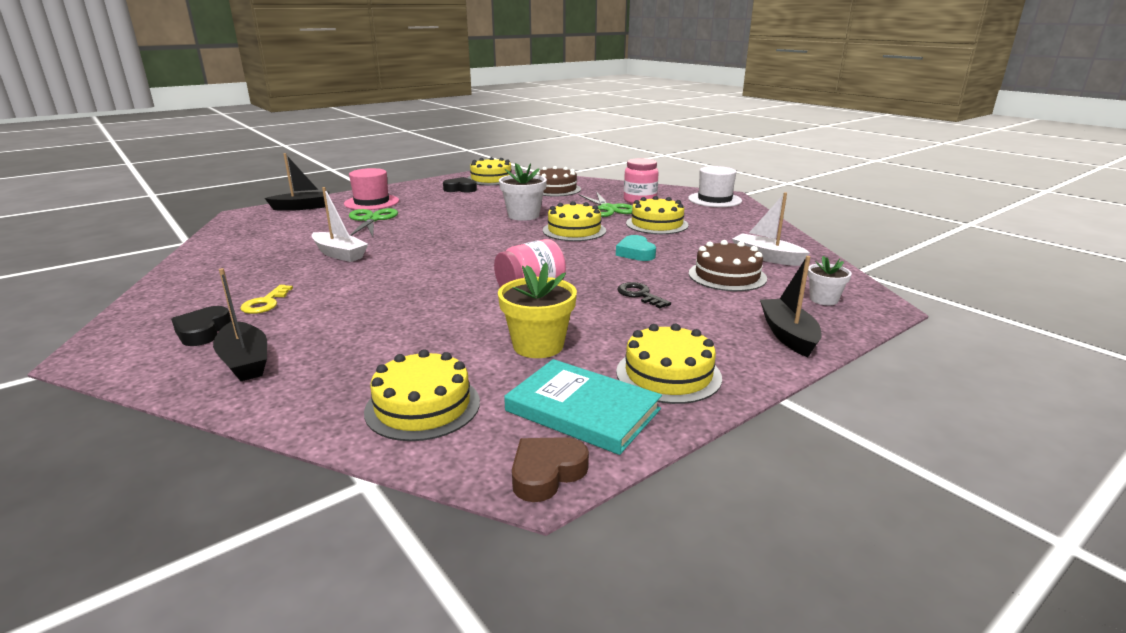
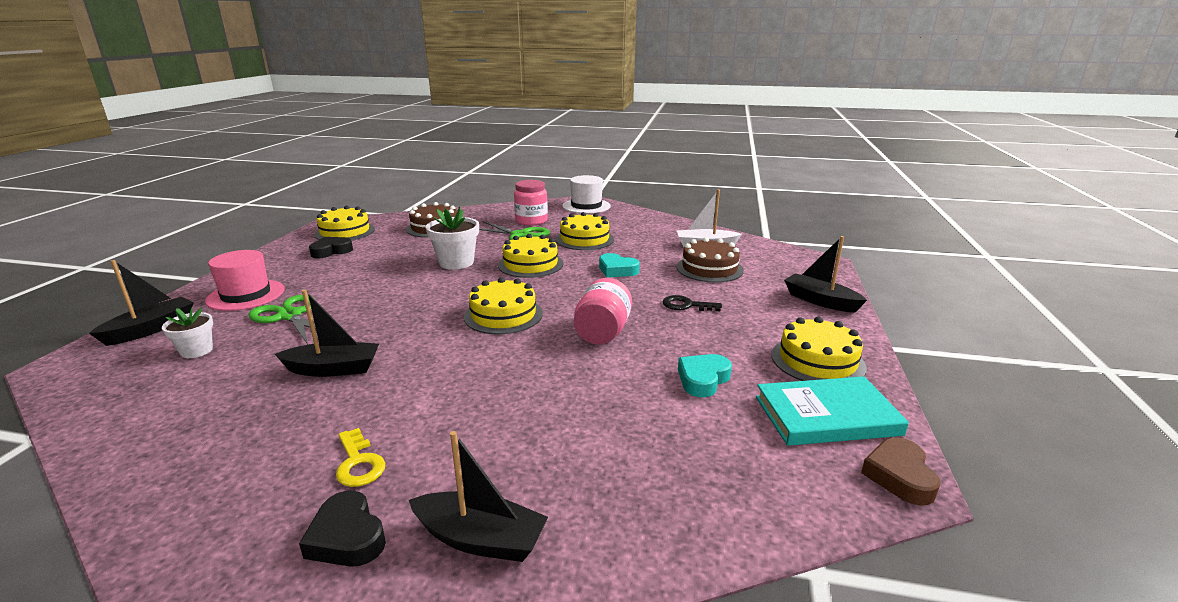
camera: 40 degrees left, 0 degrees up
(339, 254) = (333, 369): white boat -> black boat
(423, 406) = (729, 478): yellow cake -> yellow cake (503, 315)
(538, 345) = (703, 379): yellow flower pot -> turquoise heart
(823, 299) = (790, 267): white flower pot -> white flower pot (196, 351)

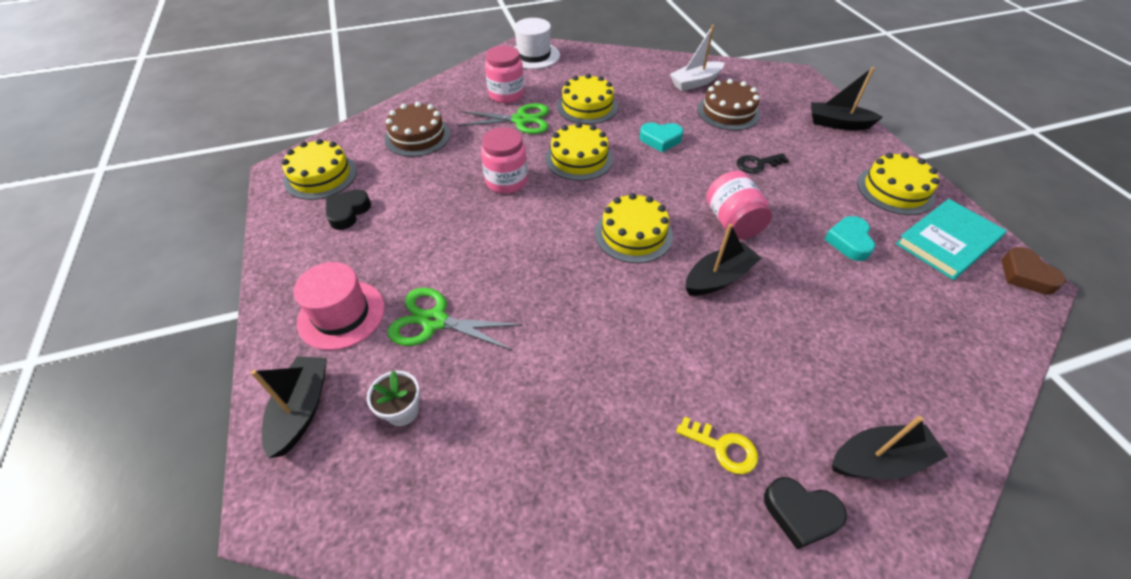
camera: 30 degrees left, 25 degrees up
(333, 369) = (571, 365): black boat -> black boat (718, 278)
(456, 262) = (506, 181): white flower pot -> pink jar

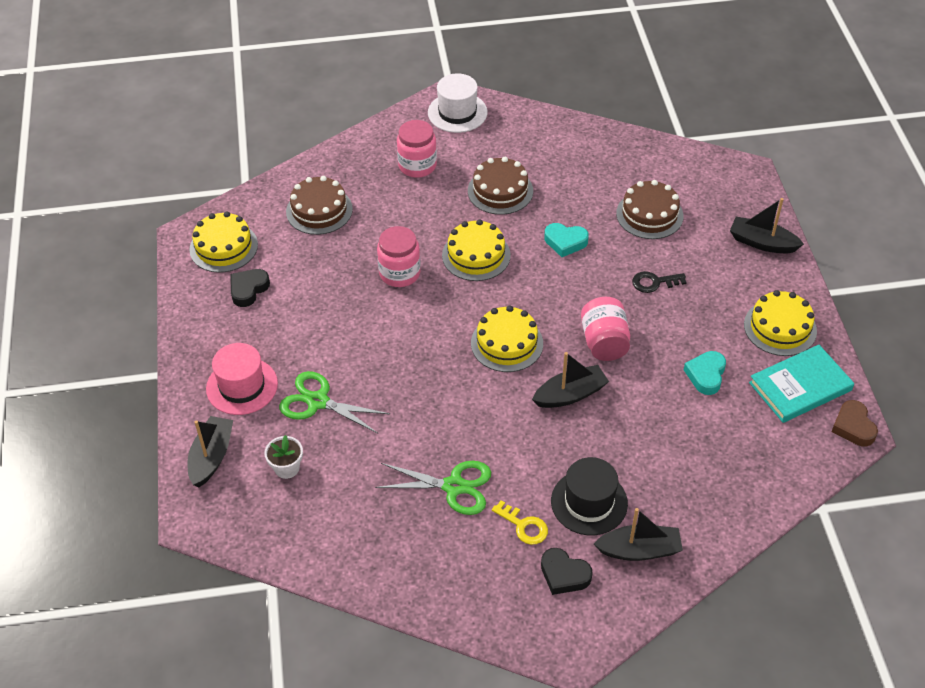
camera: 10 degrees right, 0 degrees up
(521, 120) = (427, 201): green scissors -> green scissors (454, 487)
(587, 106) = (500, 191): yellow cake -> brown cake
(695, 82) = (628, 171): white boat -> none
(790, 403) = (589, 502): none -> black hat

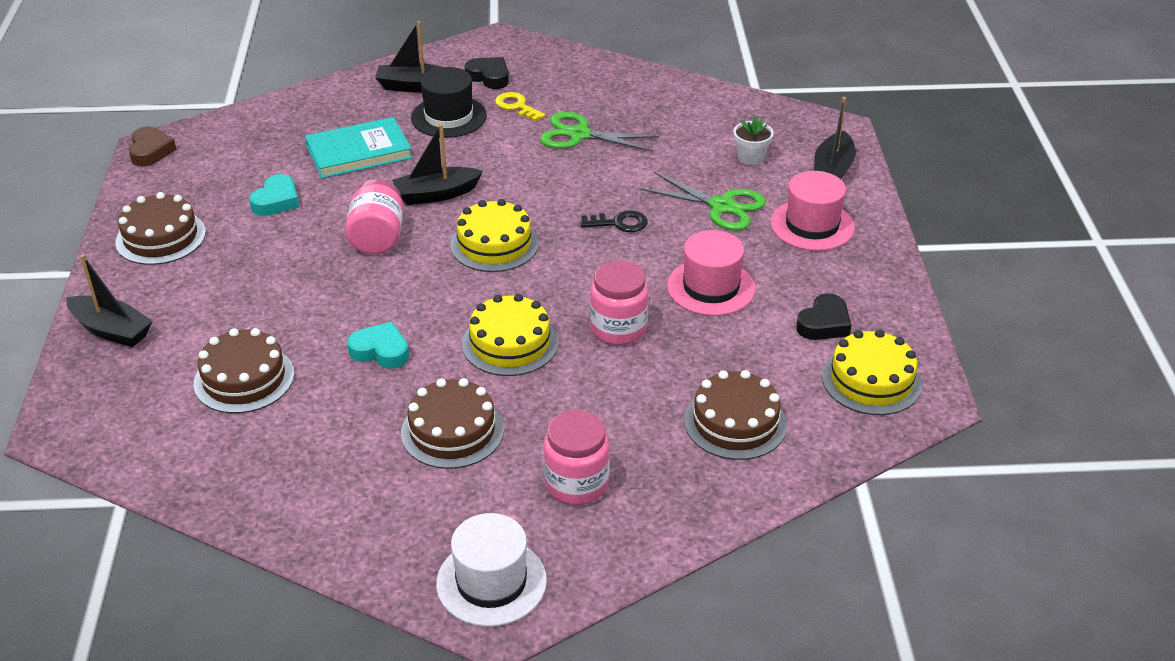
camera: 175 degrees left, 10 degrees down
(331, 315) = (711, 287): none -> pink hat
(654, 282) = (284, 294): black key -> black key (619, 223)
(780, 327) = (160, 237): yellow cake -> brown cake
(800, 386) = (179, 185): turquoise book -> turquoise book (359, 152)

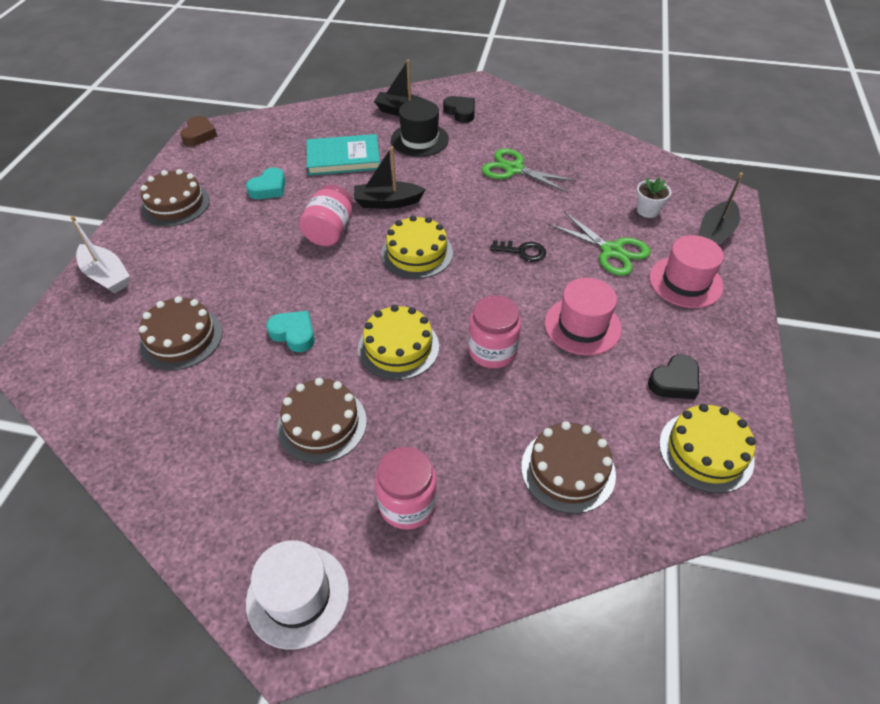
camera: 15 degrees right, 10 degrees up
(112, 330) = (107, 276): black boat -> white boat
(516, 106) = (473, 138): yellow key -> none

